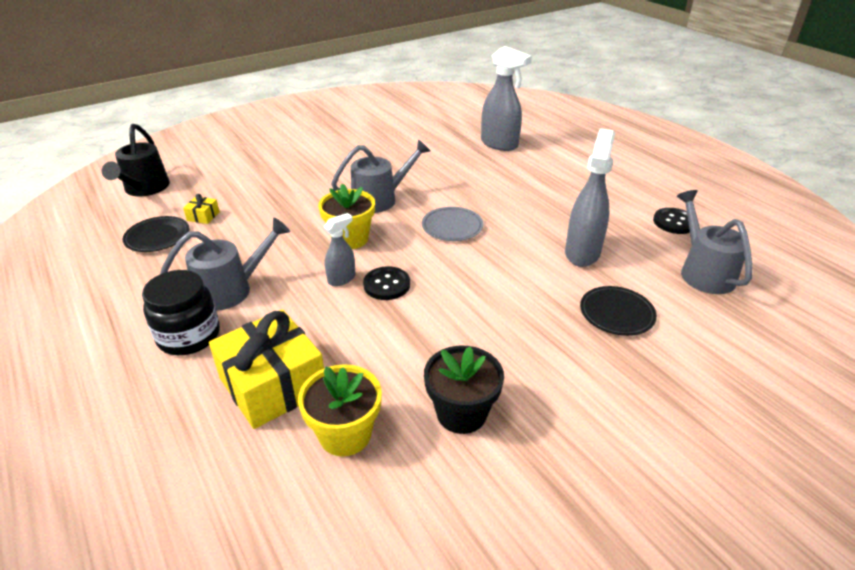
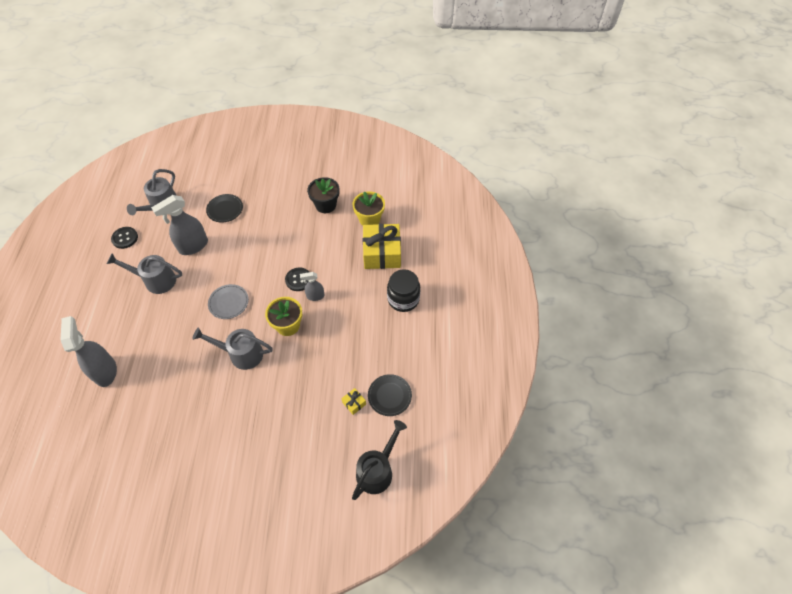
camera: 145 degrees left, 20 degrees up
(232, 289) = (370, 320): grey watering can -> grey watering can (155, 280)

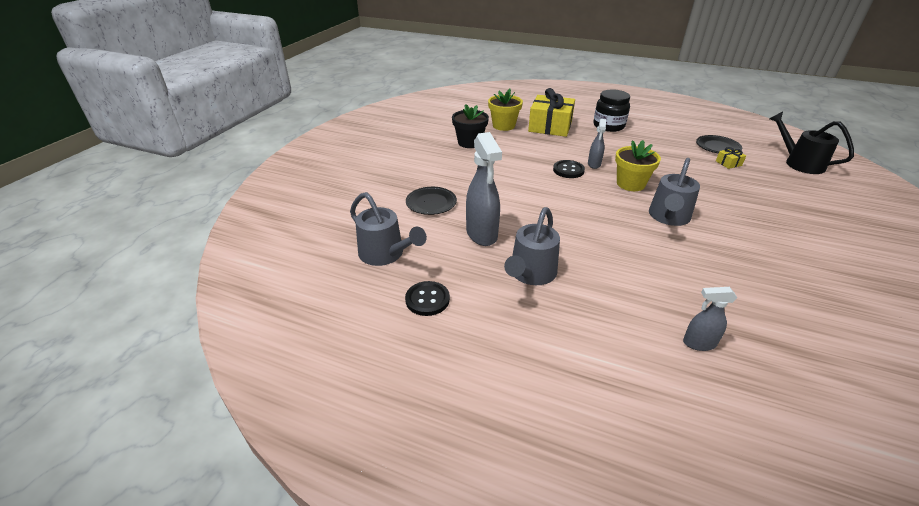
camera: 70 degrees left, 20 degrees down
(105, 371) = (698, 343): grey spray bottle -> grey spray bottle, size x0.55
(228, 302) = (589, 217): grey plate -> none

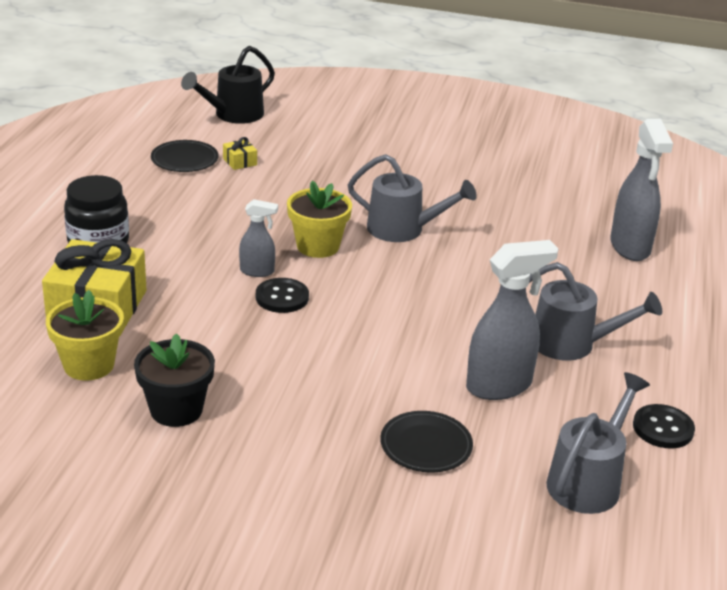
camera: 100 degrees left, 5 degrees down
(698, 343) = (630, 247): grey spray bottle -> grey spray bottle, size x1.83

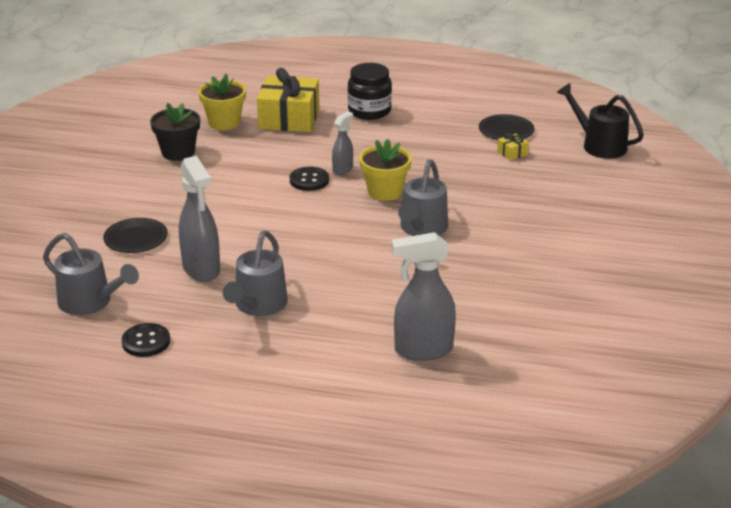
camera: 90 degrees right, 0 degrees up
(257, 271) = (343, 169): grey spray bottle -> grey spray bottle turned 150 degrees counterclockwise

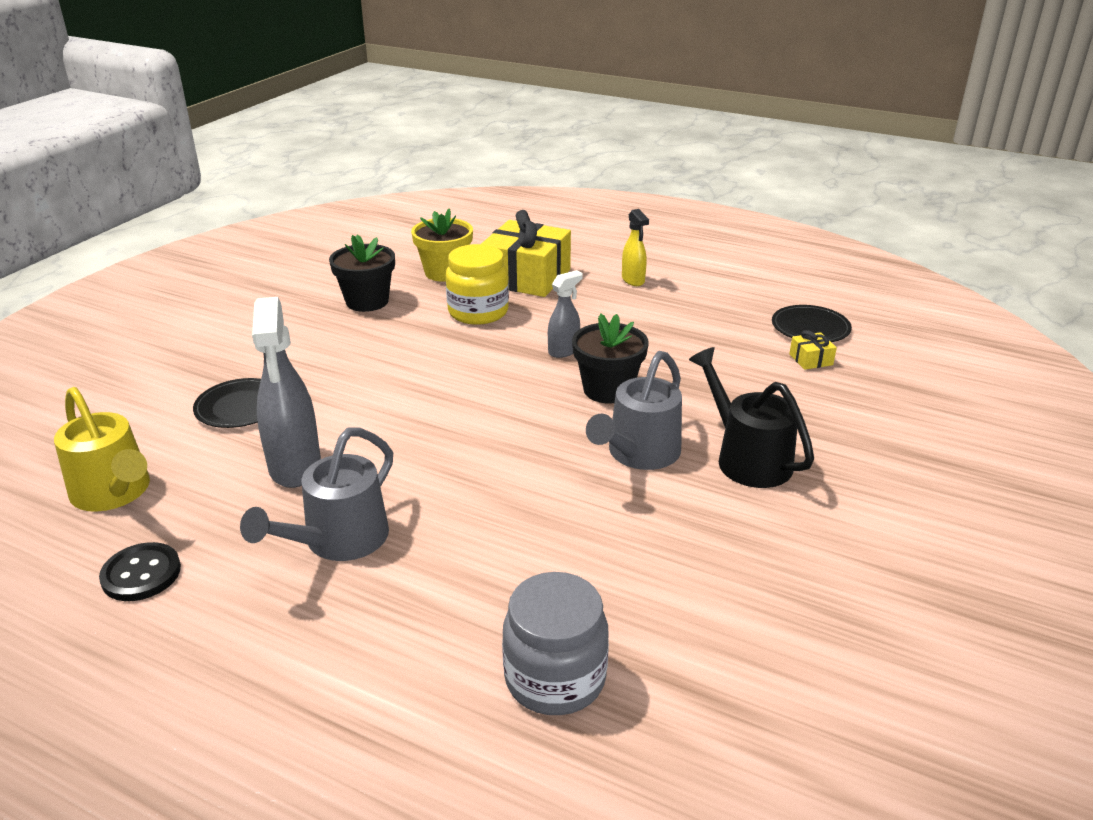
camera: 15 degrees right, 0 degrees up
(91, 302) = (115, 493): grey watering can -> yellow watering can
(267, 150) = (478, 312): none -> yellow jar
(309, 180) = (512, 359): black button -> none
(369, 111) = (633, 280): black jar -> yellow spray bottle
(385, 191) = (608, 390): yellow flower pot -> black flower pot
(423, 350) = (555, 678): grey spray bottle -> grey jar
(598, 145) = (943, 365): black watering can -> black watering can (746, 458)

